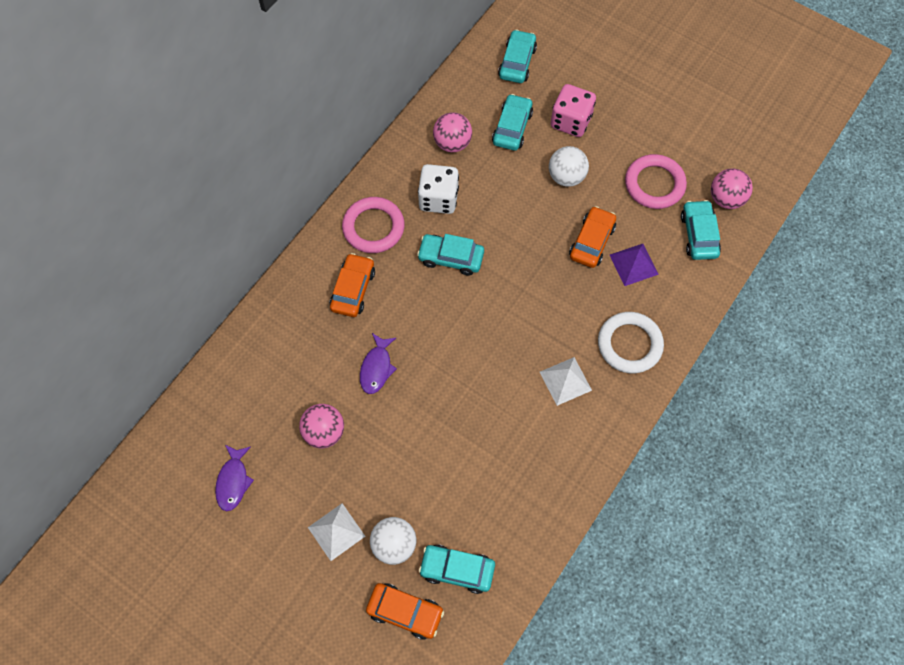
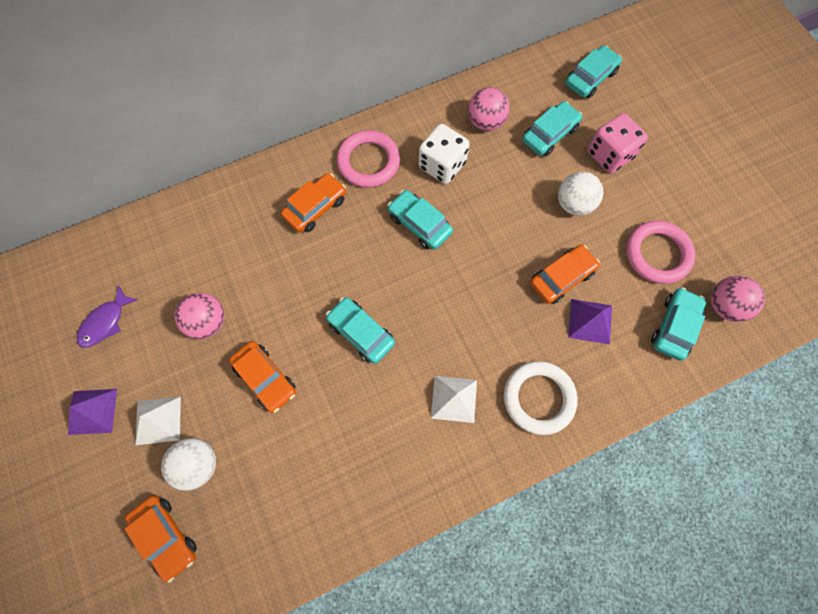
camera: 30 degrees right, 5 degrees up
(274, 557) = (92, 411): none -> purple pyramid
(377, 368) = (290, 289): purple fish -> none
(404, 449) = (265, 378): none -> orange car
(457, 570) = (238, 524): turquoise car -> turquoise car (361, 333)

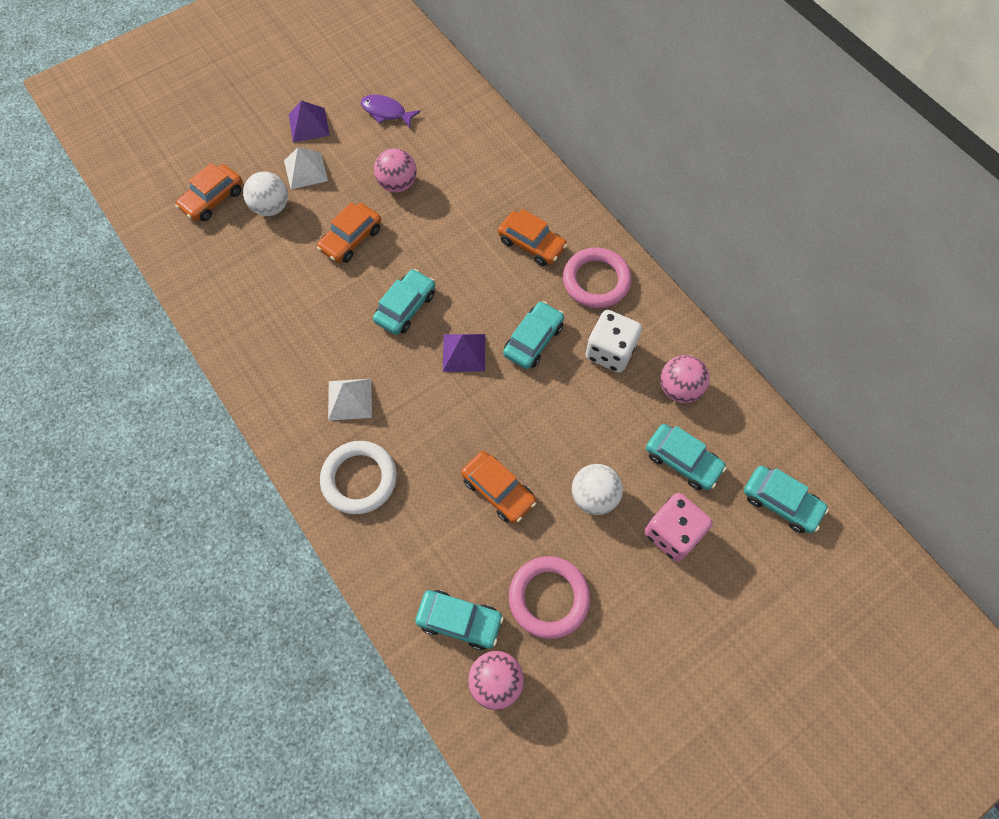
camera: 80 degrees right, 5 degrees down
(590, 321) = (452, 525): purple pyramid -> purple pyramid (464, 352)

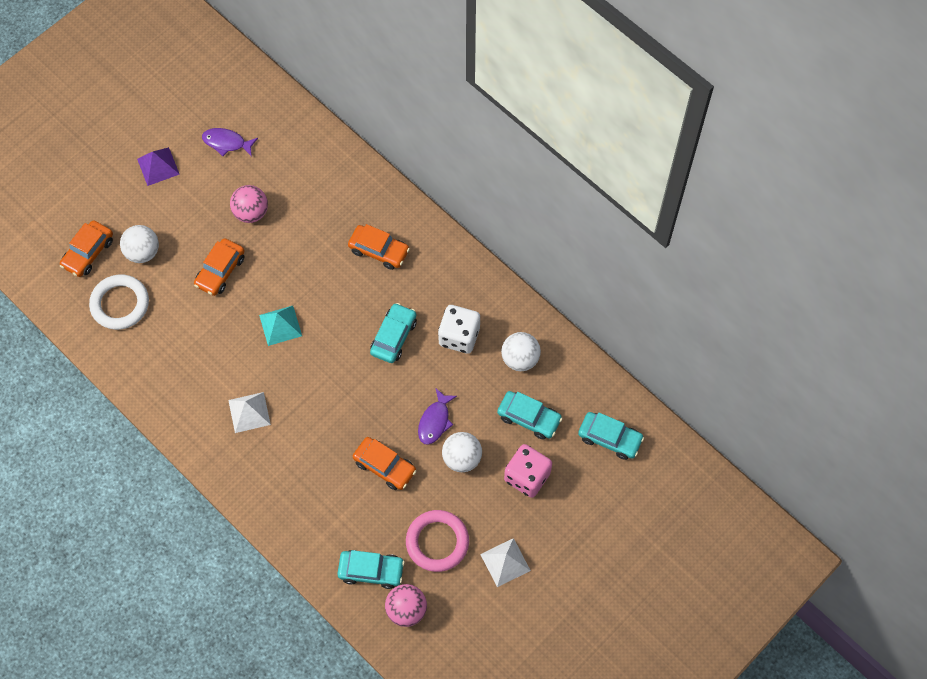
camera: 10 degrees left, 0 degrees up
(305, 170) = (165, 212): white pyramid -> white pyramid (505, 562)
(359, 479) = (271, 476): white ring -> white ring (120, 304)
(405, 307) = (280, 325): turquoise car -> turquoise pyramid
(464, 352) = (337, 357): purple pyramid -> none
(567, 446) = (435, 421): none -> purple fish
(596, 281) = (439, 275): pink ring -> none
(679, 389) = (520, 359): pink ball -> white ball

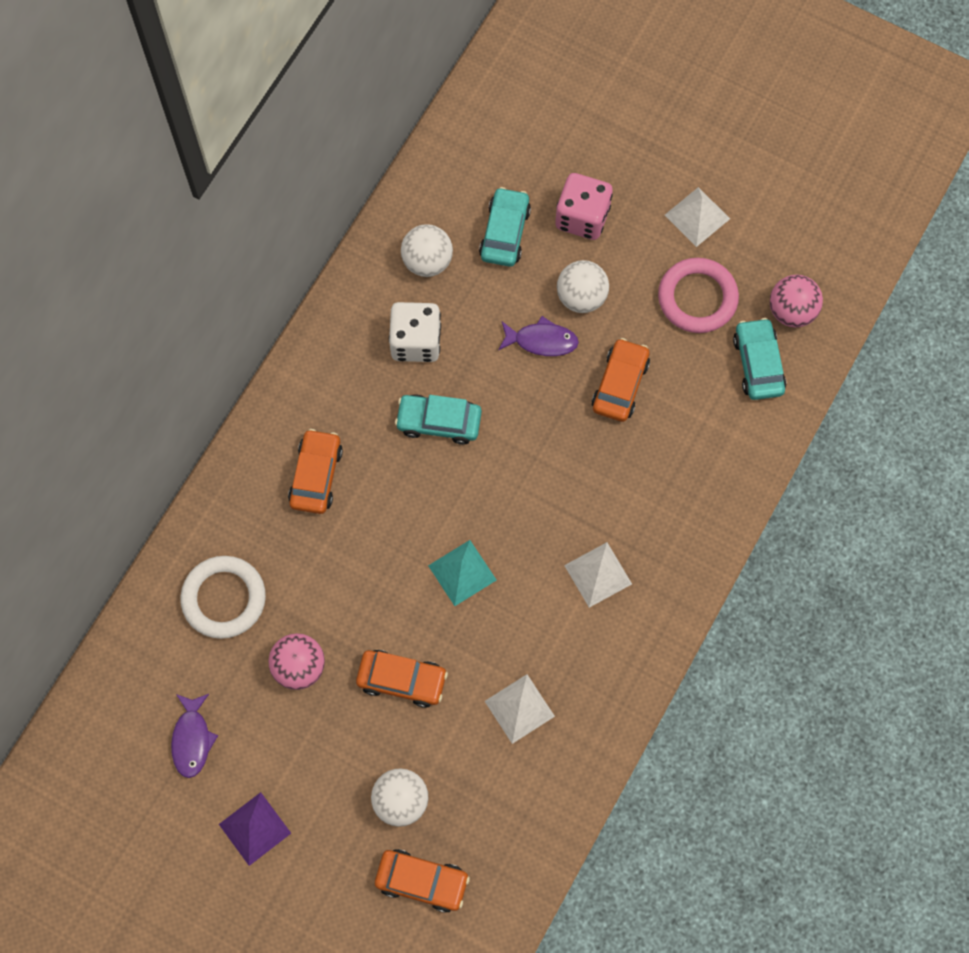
camera: 105 degrees left, 5 degrees up
(120, 304) = (490, 805): white ring -> white ring (224, 598)
(175, 337) = (519, 708): none -> white pyramid
(610, 438) = (504, 136): turquoise car -> none

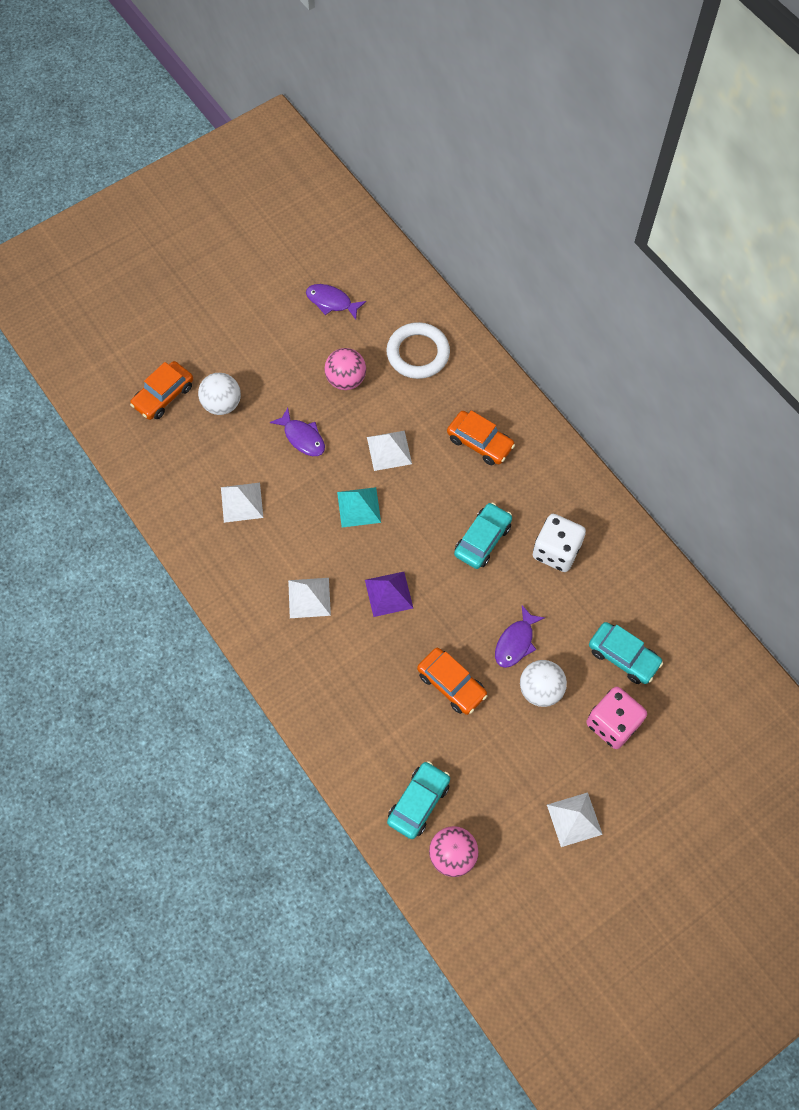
camera: 115 degrees right, 5 degrees down
(255, 828) = (254, 315): purple pyramid -> purple pyramid (388, 594)
(373, 572) = (389, 450): none -> white pyramid
(402, 680) = (302, 437): orange car -> purple fish
(427, 261) = (622, 587): white ball -> none
(697, 298) = (499, 782): pink ring -> none
(758, 364) = (418, 802): turquoise car -> turquoise car turned 75 degrees counterclockwise

